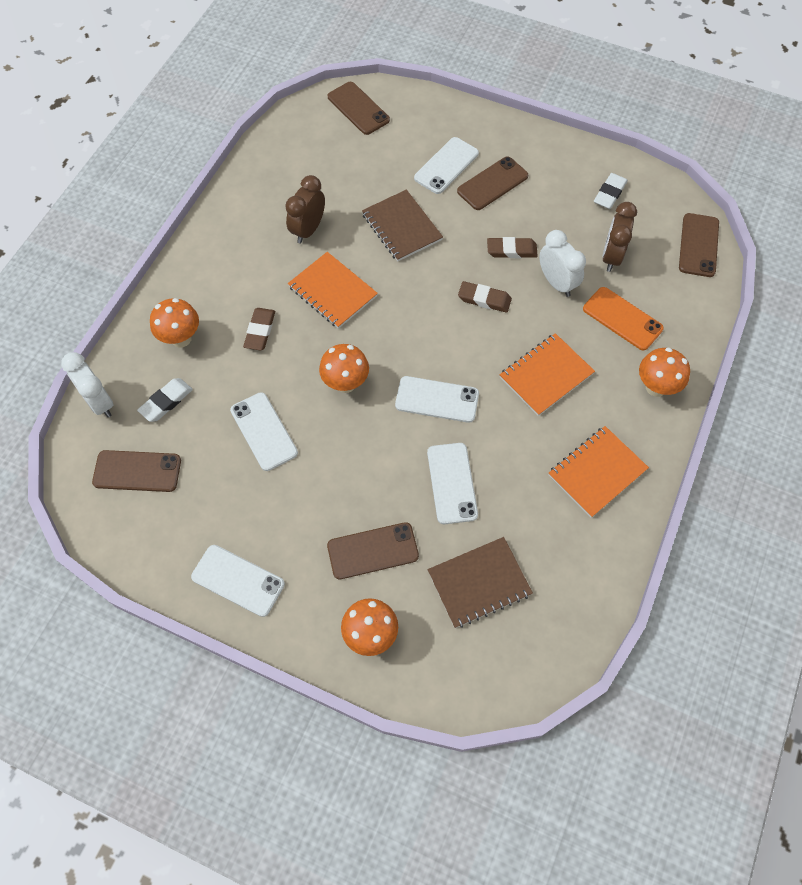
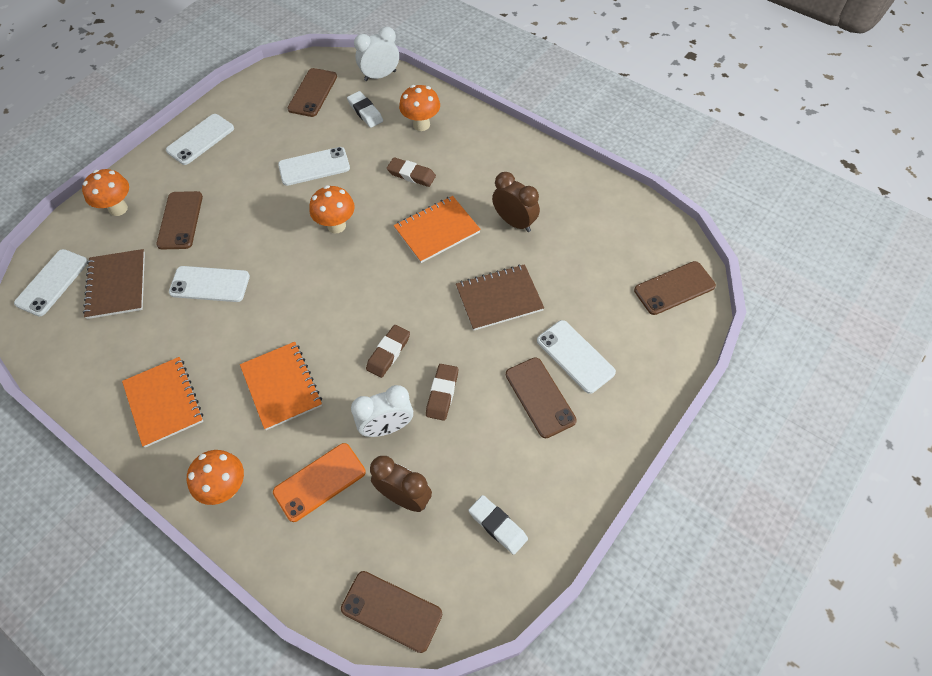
camera: 105 degrees right, 5 degrees down
(437, 399) = (293, 289): white phone -> white phone (52, 282)

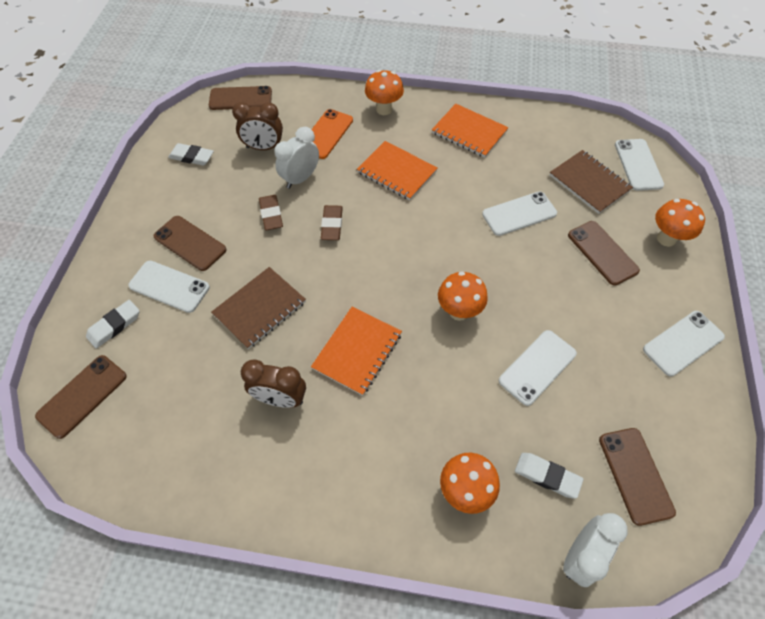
camera: 150 degrees right, 0 degrees up
(200, 139) = (683, 343): white phone -> white phone turned 45 degrees clockwise
(411, 175) = (427, 407): brown eraser -> none
(636, 339) = (114, 325): none -> white eraser

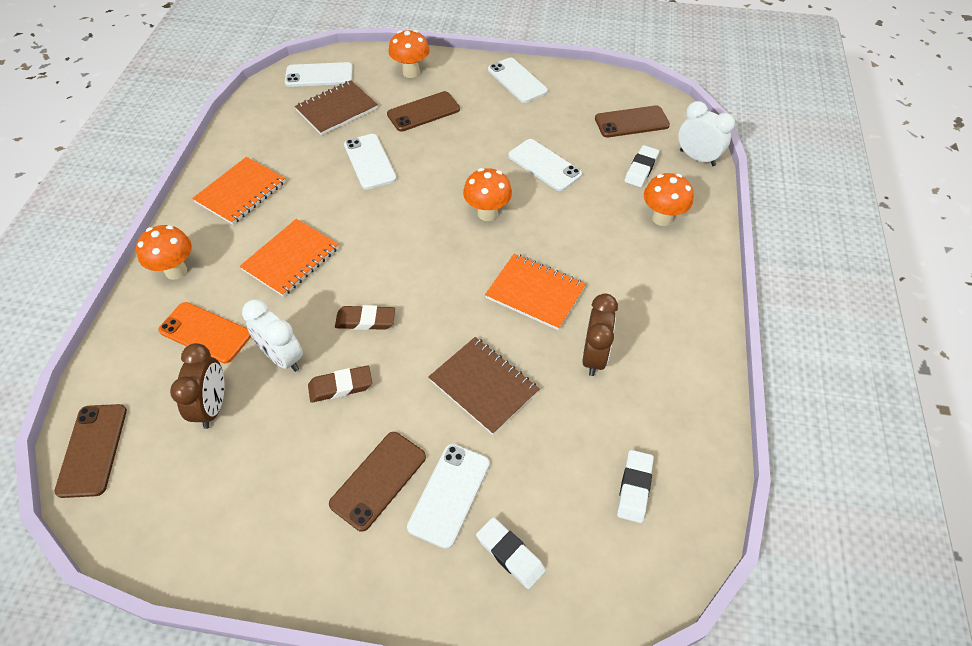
camera: 90 degrees left, 5 degrees down
(82, 396) = (612, 571): brown phone -> none
(192, 157) = (208, 504): white eraser -> white eraser (634, 487)

